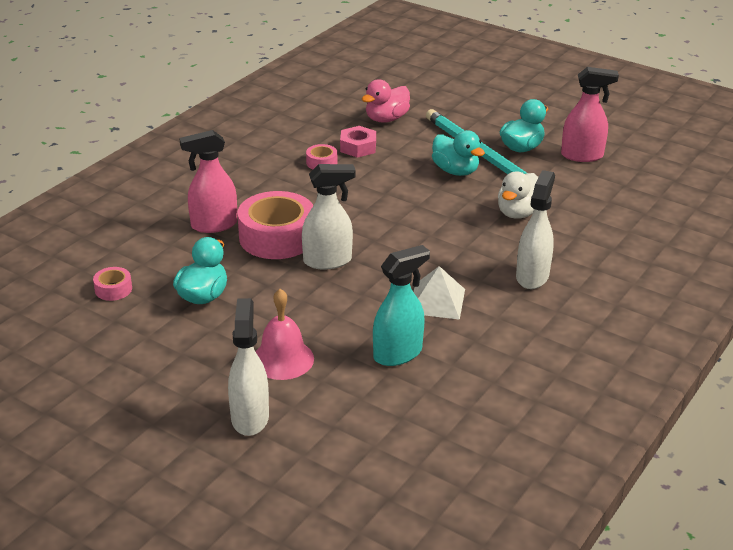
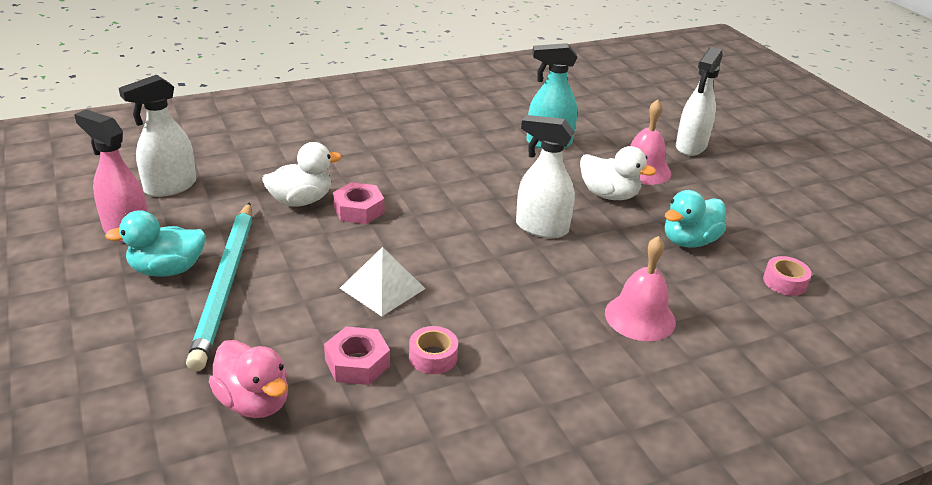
camera: 150 degrees left, 0 degrees up
(213, 225) = (640, 317): pink spray bottle -> pink bell
(277, 237) = (574, 272): pink tape -> none
(296, 315) = (609, 195): none -> white duck
(386, 119) = (254, 402): pink duck -> pink duck turned 60 degrees clockwise
(437, 301) = (477, 162): white pyramid -> white pyramid (382, 288)
(455, 171) = (289, 272): turquoise duck -> none
(471, 222) = (358, 210): none -> pink nut
(532, 276) = (375, 150): white spray bottle -> white spray bottle (170, 187)

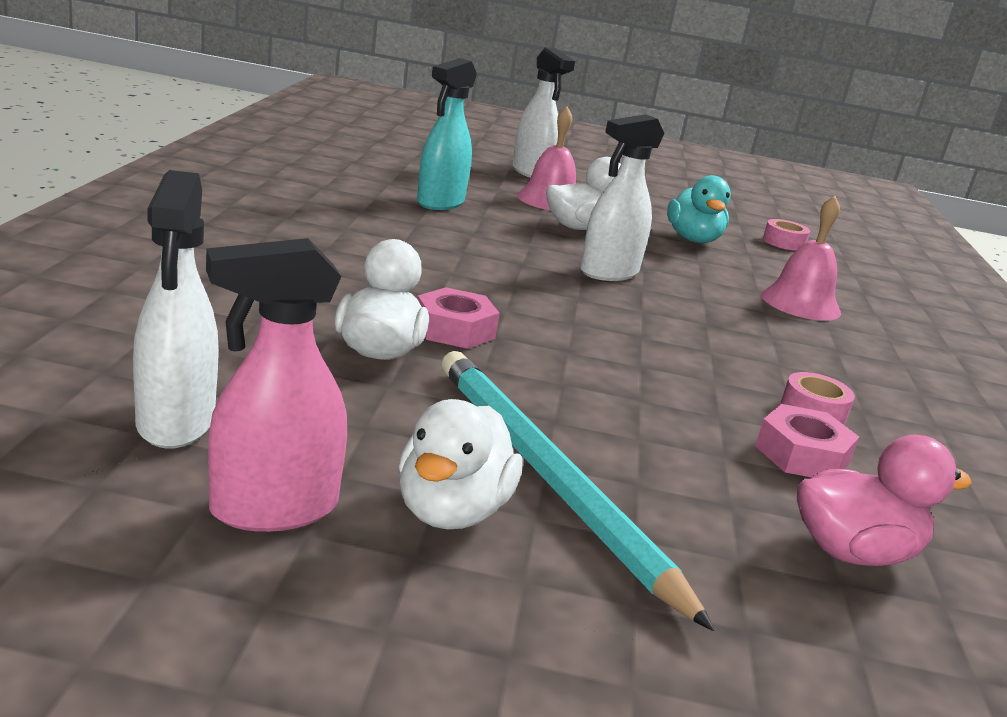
camera: 60 degrees left, 10 degrees down
(167, 270) = (451, 510): turquoise duck -> white duck
(226, 285) = (547, 477): turquoise pencil -> turquoise pencil turned 150 degrees counterclockwise
(382, 288) = (653, 384): white pyramid -> none

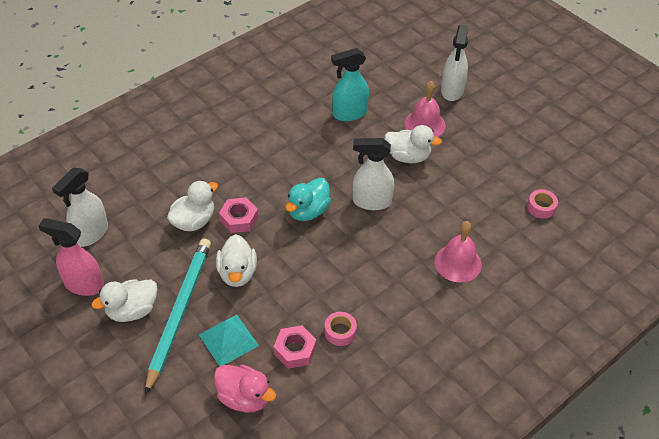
camera: 45 degrees right, 25 degrees up
(559, 392) = (237, 273): none -> white duck
(691, 482) = (228, 340): none -> turquoise pyramid
(693, 239) = (473, 187): turquoise duck -> turquoise duck (308, 211)

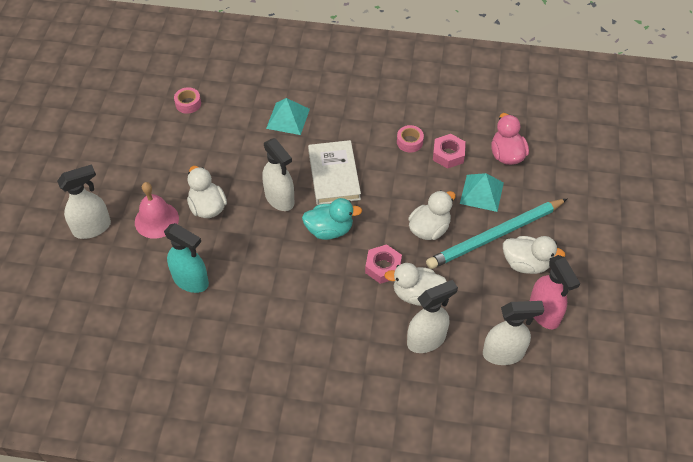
camera: 130 degrees left, 5 degrees up
(155, 200) = (426, 340): none -> white spray bottle
(359, 251) = (334, 175): none -> white book
(458, 263) = (288, 118): pink bell -> turquoise pyramid

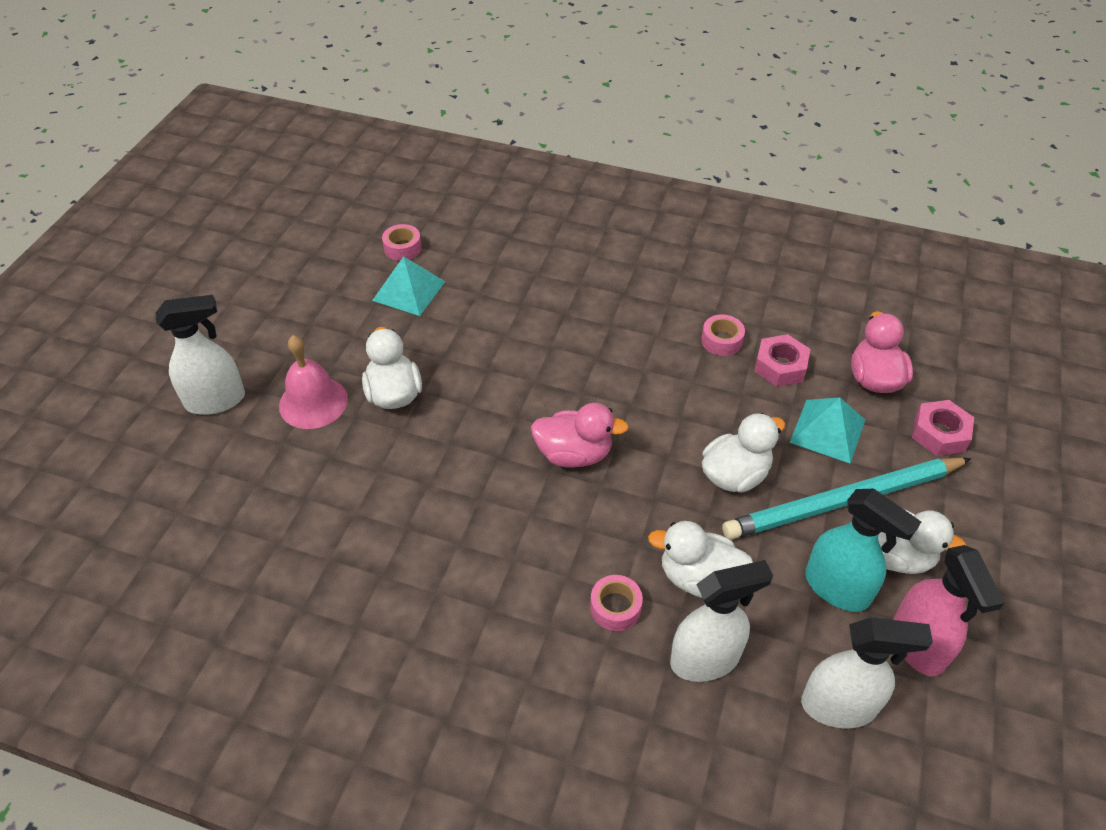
camera: 10 degrees right, 5 degrees down
(191, 281) = (340, 501): turquoise spray bottle -> turquoise spray bottle (837, 588)
(280, 199) = (506, 397): white spray bottle -> none
(288, 118) = (542, 285): turquoise pyramid -> turquoise pyramid (409, 291)
(329, 230) = (574, 454): turquoise duck -> pink duck
(334, 175) = (596, 373): white book -> none
(370, 319) = (615, 607): none -> pink tape
(383, 267) = (650, 525): pink nut -> pink nut (939, 433)

